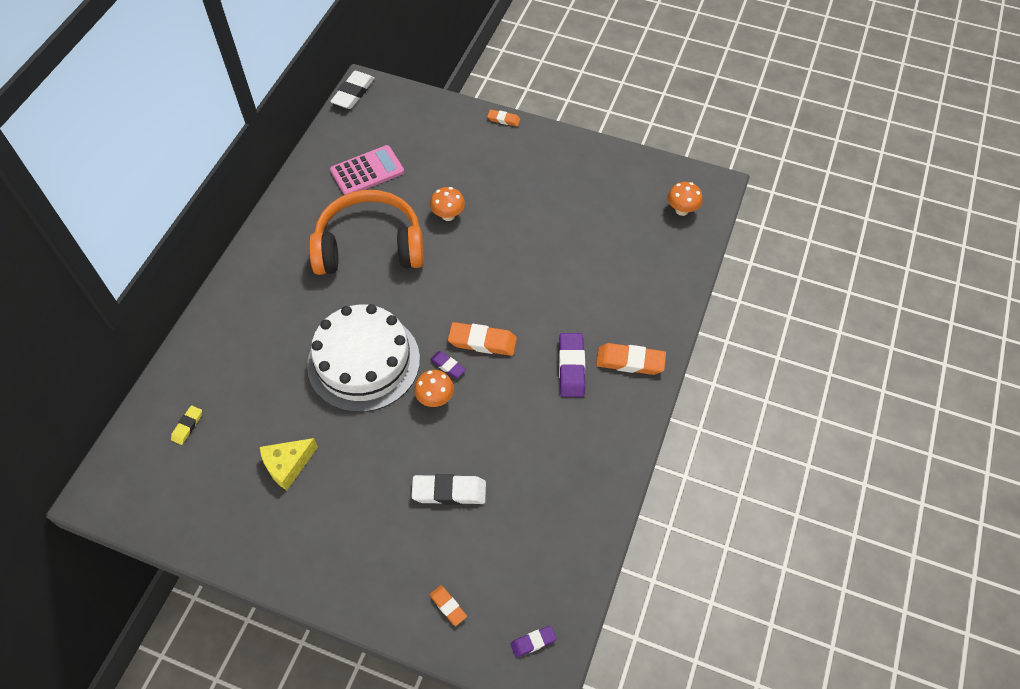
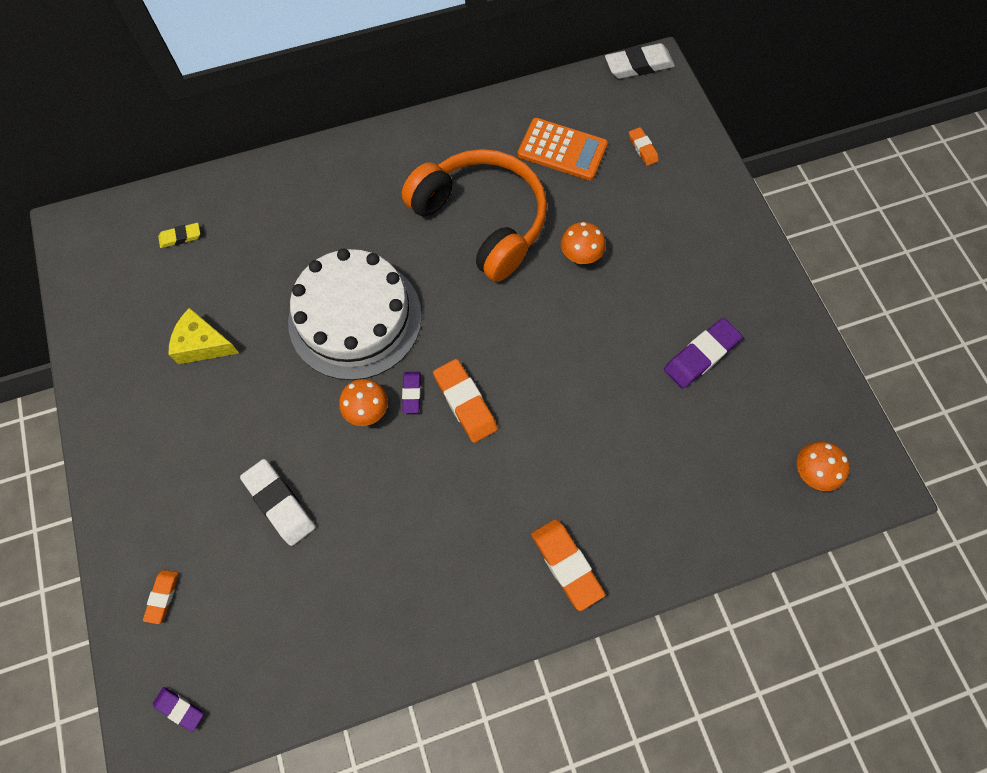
camera: 50 degrees right, 10 degrees up
(367, 171) = (562, 150): pink calculator -> orange calculator
(503, 119) = (745, 211): orange eraser -> orange eraser (643, 148)
(571, 367) = (508, 510): purple eraser -> purple eraser (701, 355)

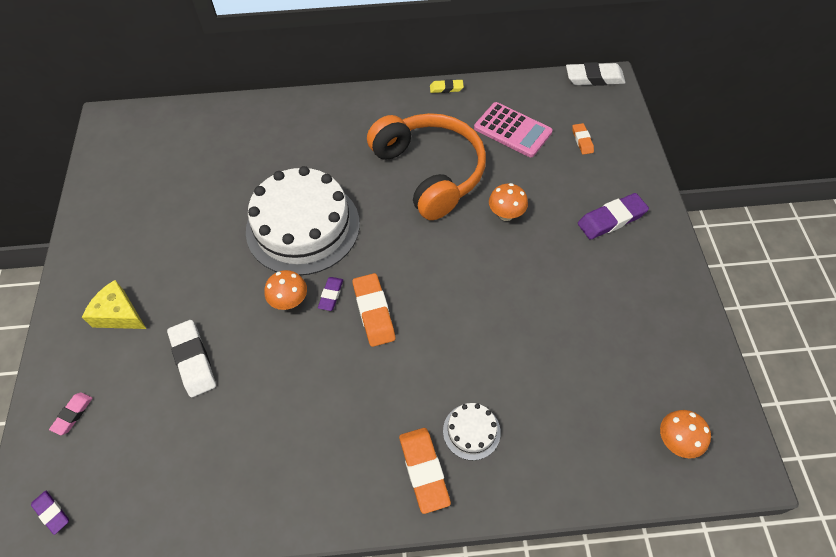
camera: 15 degrees right, 10 degrees down
(162, 596) = (73, 414): orange eraser -> pink eraser
(180, 237) = (187, 141): yellow eraser -> yellow eraser (446, 88)
(203, 344) = (176, 223): yellow cheese -> yellow cheese (119, 314)
(562, 150) = (512, 130): orange calculator -> pink calculator
(604, 511) = (471, 431): none -> white cake
(701, 355) = (594, 316): purple eraser -> purple eraser (611, 219)

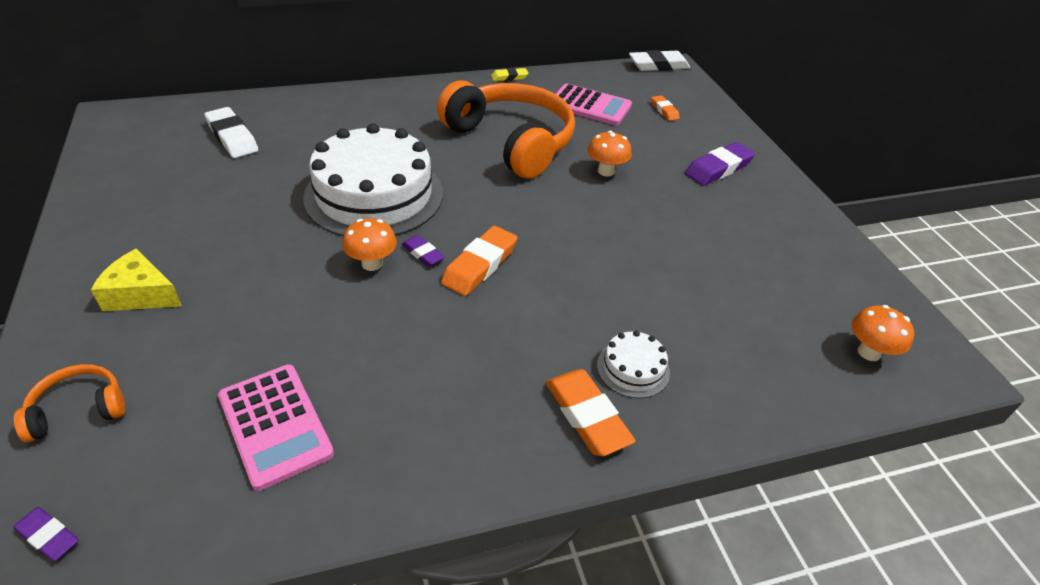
camera: 15 degrees left, 15 degrees down
(73, 414) = (78, 410): pink eraser -> orange headphones
(193, 360) = (252, 332): white eraser -> white eraser (232, 137)
(200, 446) = (275, 425): none -> pink calculator
(331, 295) = (423, 254): purple eraser -> purple eraser turned 45 degrees counterclockwise
(374, 312) = (480, 265): orange eraser -> orange eraser turned 60 degrees clockwise

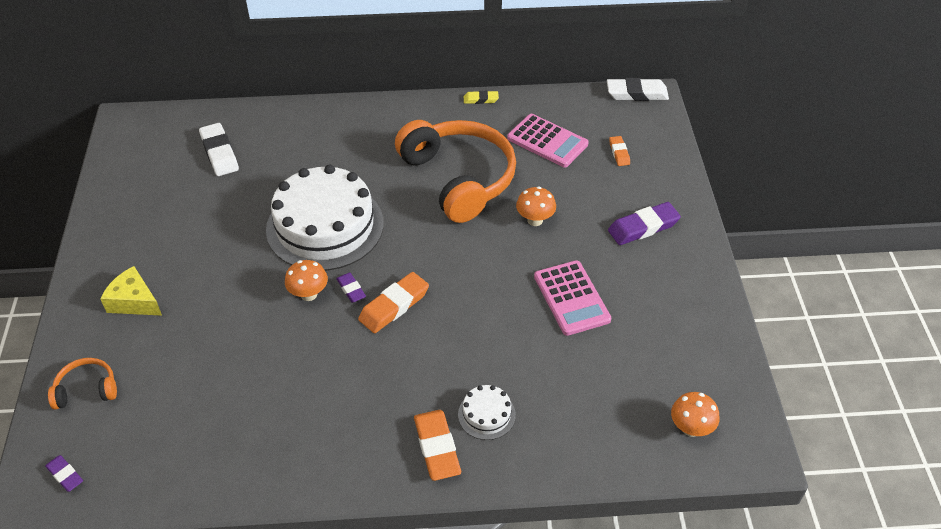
camera: 15 degrees right, 5 degrees up
(275, 425) = (214, 420): pink calculator -> pink calculator (571, 298)

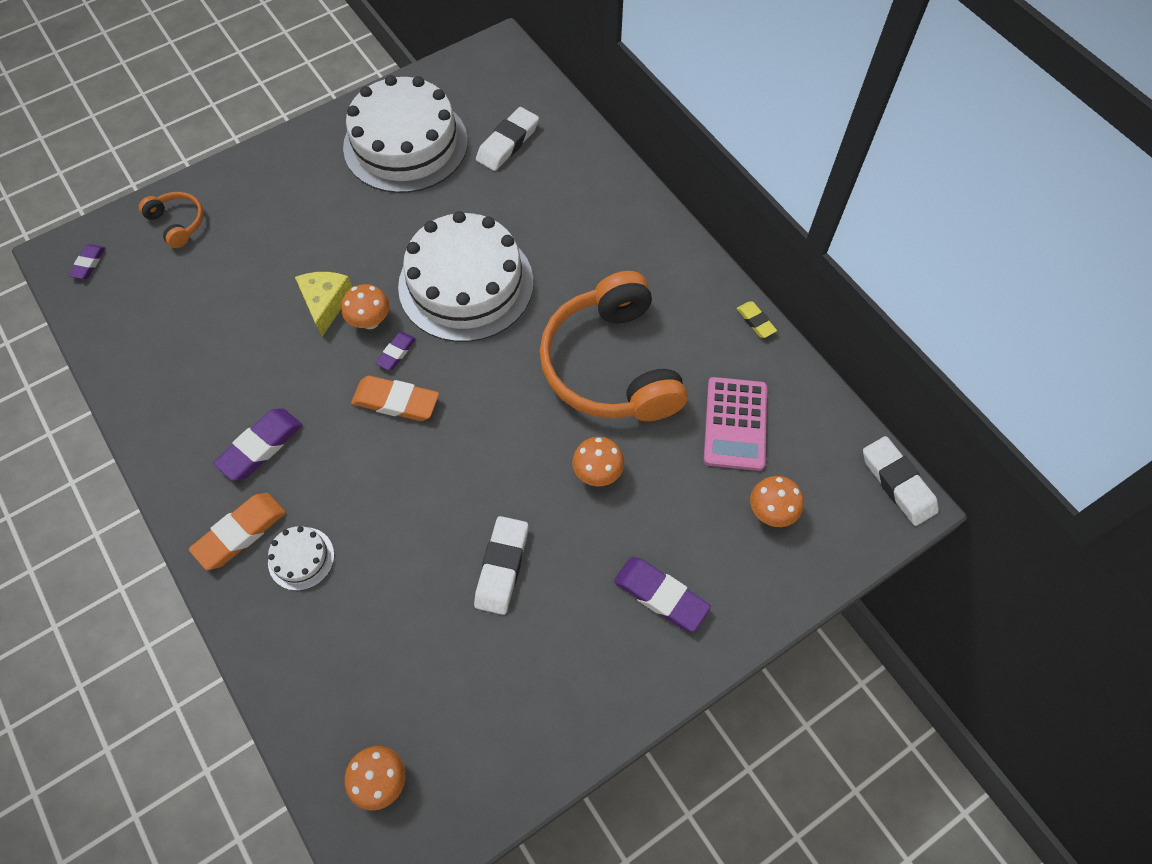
camera: 60 degrees right, 15 degrees up
(134, 301) = (288, 195): yellow cheese -> yellow cheese (326, 303)
(159, 209) = (405, 144): none -> white cake
(368, 407) = (260, 447): none -> purple eraser
(458, 178) = (612, 365): orange headphones -> orange headphones turned 135 degrees clockwise
(571, 298) = (502, 567): pink calculator -> white eraser
(619, 153) = (771, 512): orange eraser -> orange mushroom

